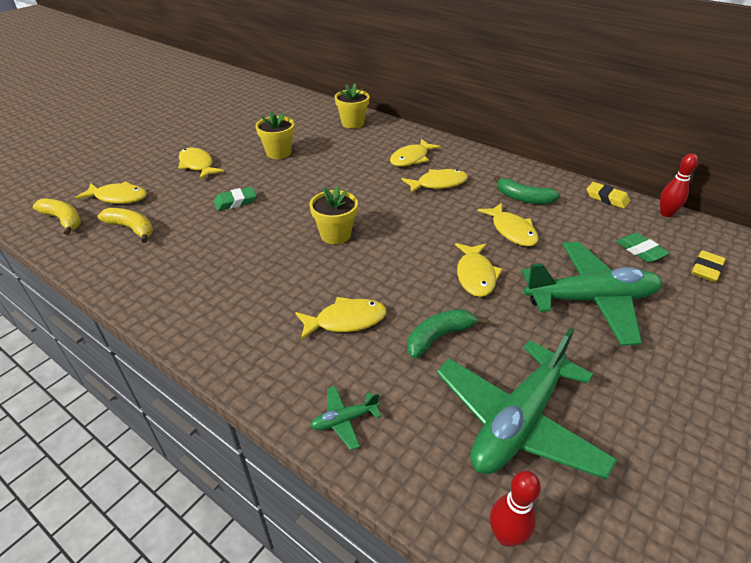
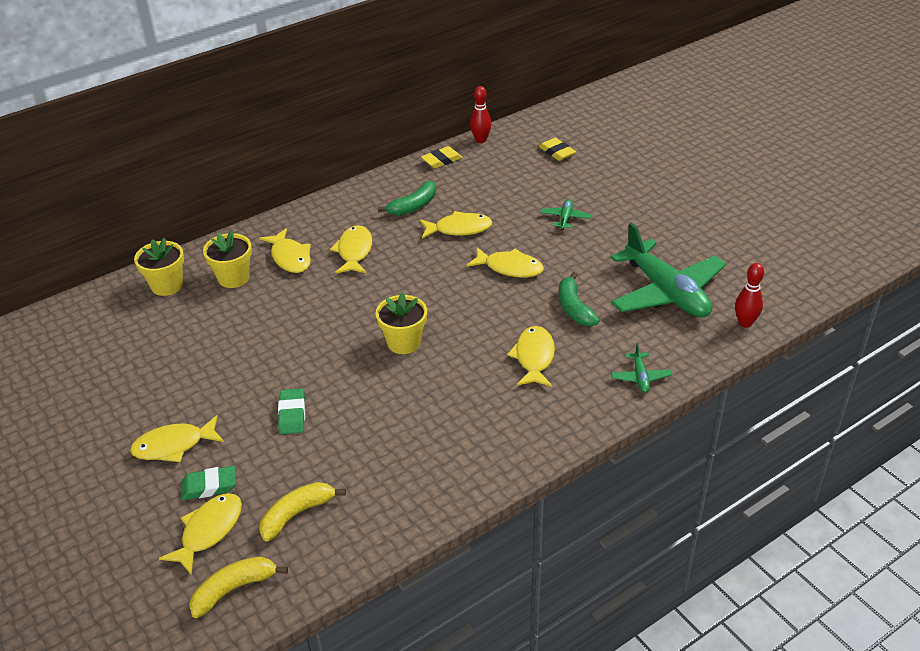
camera: 70 degrees left, 0 degrees up
(278, 153) = (197, 363): yellow flower pot -> yellow flower pot (233, 278)
(590, 300) = (565, 218): green plane -> green plane, size x0.41
(640, 250) = (520, 172): green eraser -> green eraser (209, 486)

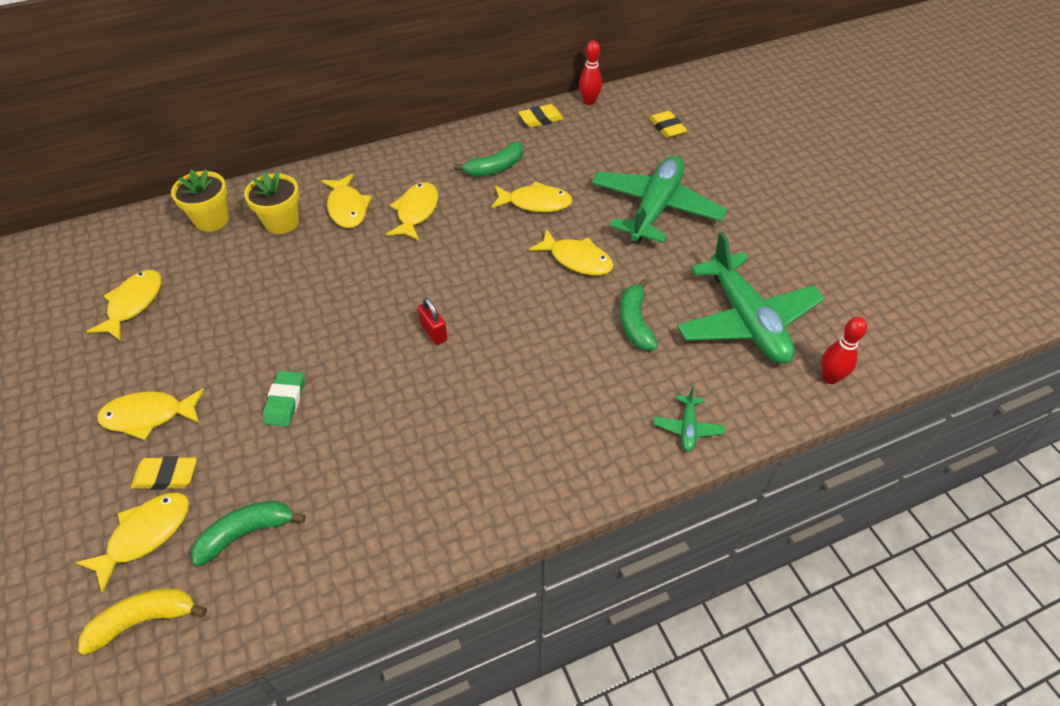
camera: 10 degrees right, 10 degrees up
(209, 486) = (166, 476): green eraser -> yellow eraser
(297, 514) = (246, 533): yellow banana -> green banana
(404, 342) = (433, 332): yellow flower pot -> red padlock
(534, 357) = (572, 378): yellow fish -> yellow fish (133, 304)
(565, 218) = (655, 208): green plane -> green plane, size x2.43

